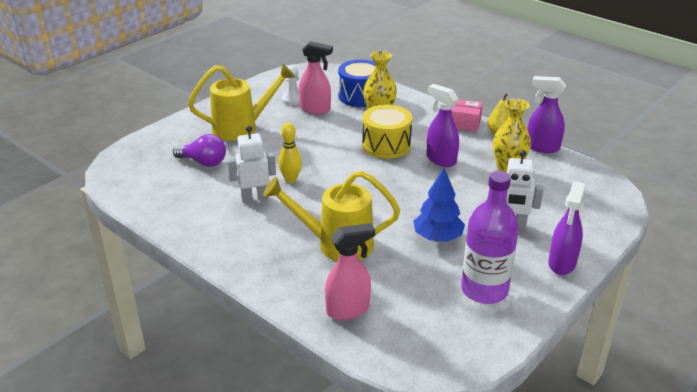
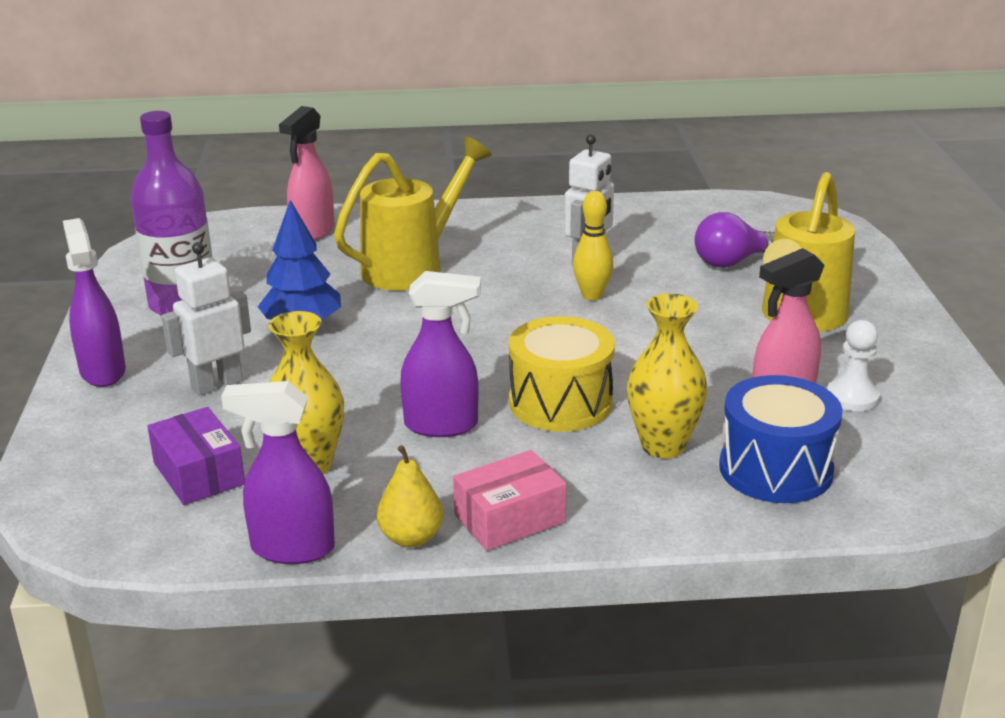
camera: 135 degrees right, 5 degrees down
(542, 147) = (291, 548): purple spray bottle -> purple spray bottle turned 150 degrees counterclockwise
(553, 188) = (198, 473): none -> purple box

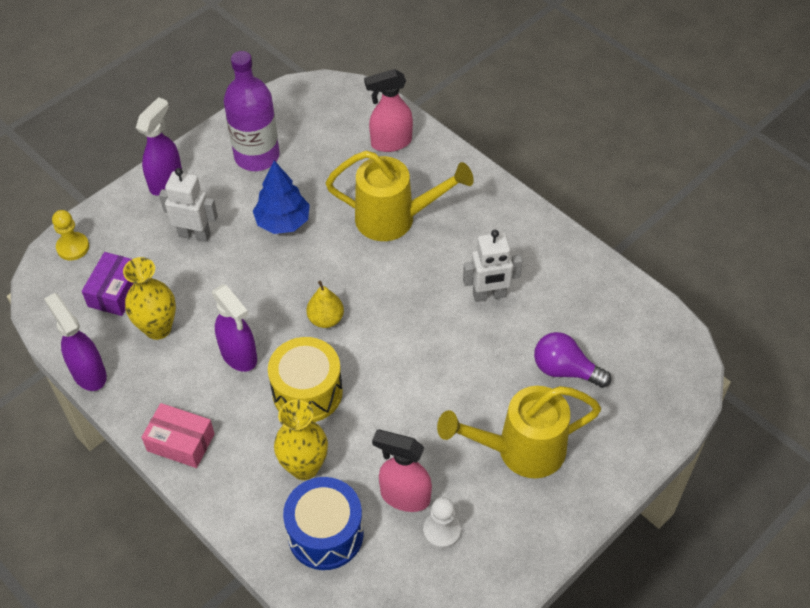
camera: 50 degrees right, 25 degrees up
(68, 478) = (73, 247): none -> yellow pawn
(411, 538) = (133, 413): yellow pear -> yellow pear (326, 319)
(592, 296) = (445, 327): yellow bowling pin -> none

